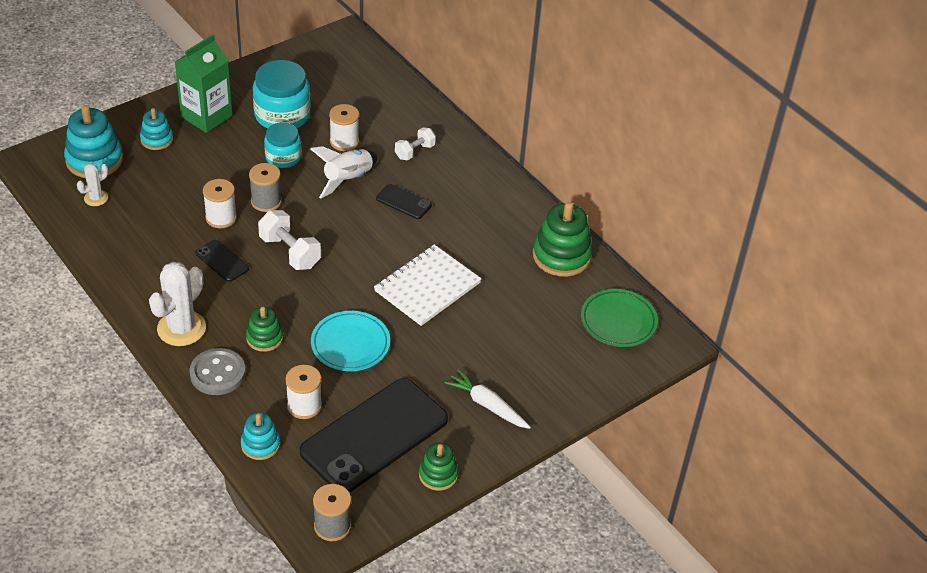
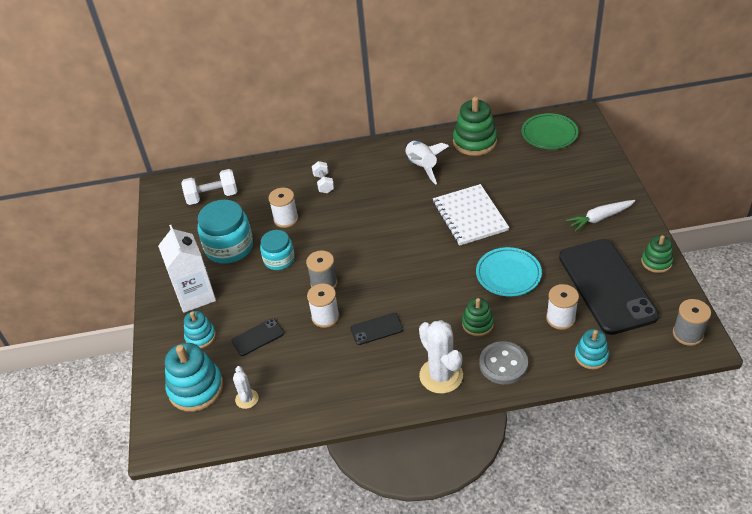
camera: 55 degrees left, 0 degrees up
(206, 116) = (195, 295): green carton -> white carton
(290, 252) = (390, 284): white dumbbell -> white dumbbell (212, 196)
(348, 179) = (330, 228): white rocket -> white rocket (422, 166)
(403, 202) = (374, 204): black phone -> black phone (258, 337)

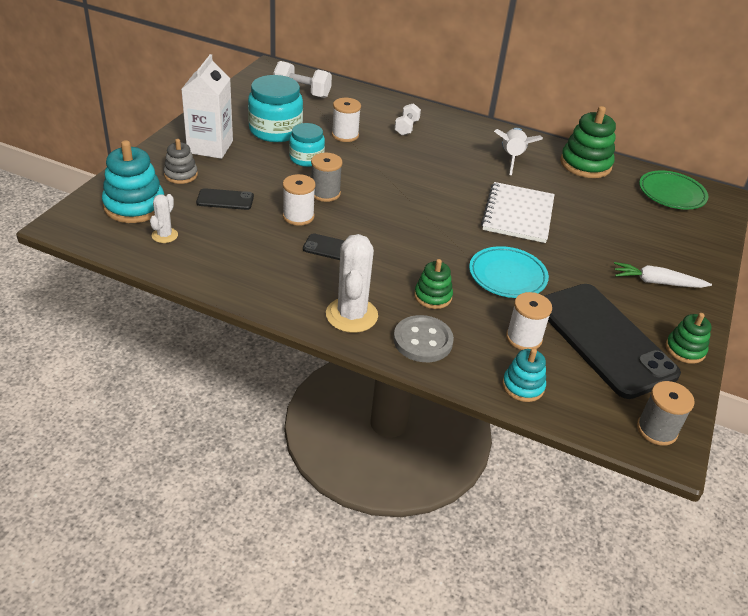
camera: 25 degrees right, 5 degrees down
(200, 336) = (181, 175): turquoise stacking toy -> grey stacking toy
(606, 286) = (604, 339): black phone -> black phone turned 45 degrees counterclockwise

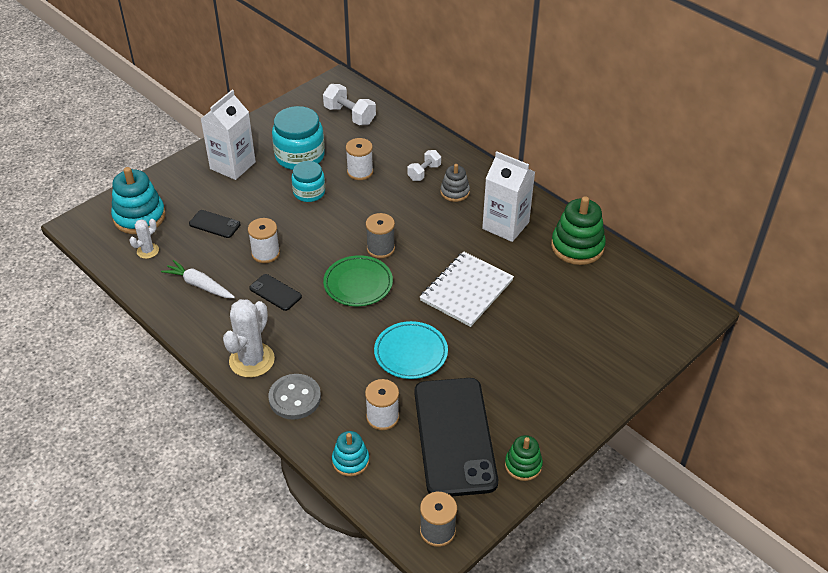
camera: 25 degrees right, 5 degrees up
(181, 175) = (192, 191): grey stacking toy -> grey stacking toy (455, 192)
(325, 193) = (303, 233): grey spool -> grey spool (380, 248)
(433, 296) = (330, 358): green stacking toy -> none
(511, 158) = (505, 225): white rocket -> white carton
(657, 282) = (550, 392): white carrot -> white carrot (199, 285)
(671, 194) = (644, 298): green plate -> green plate (358, 284)

